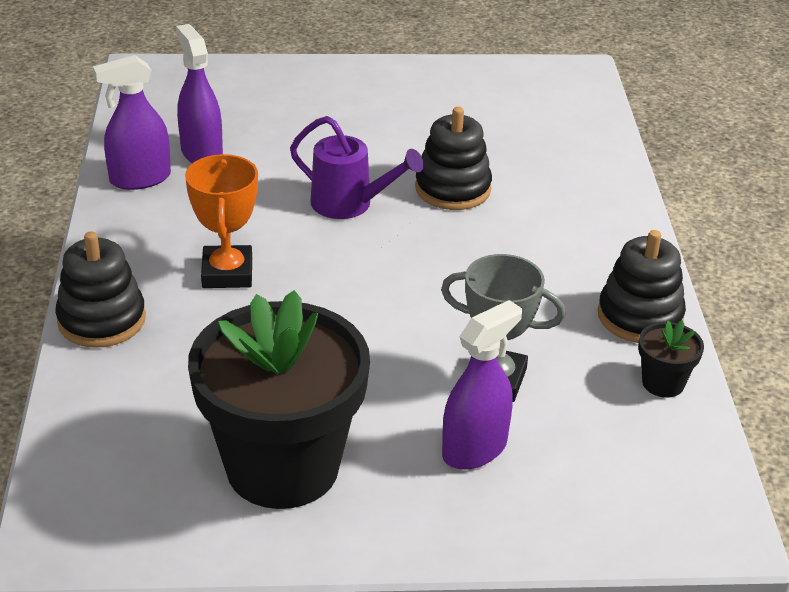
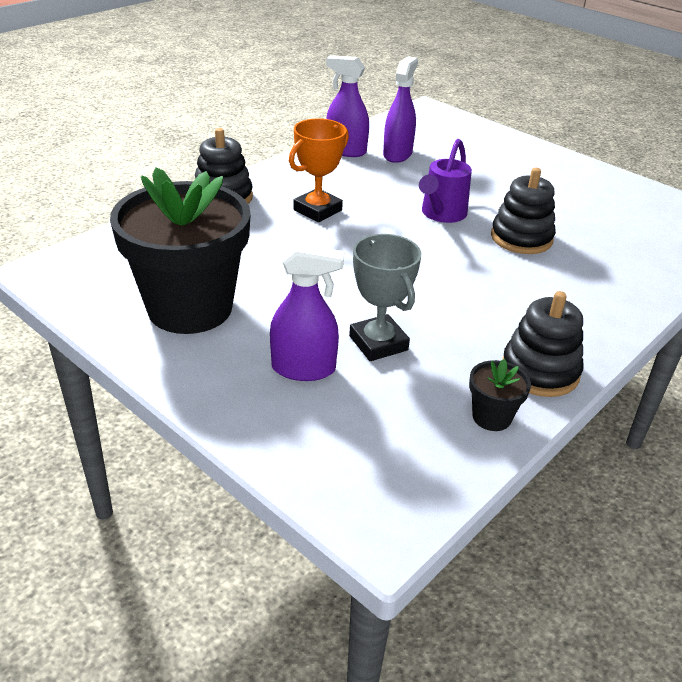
camera: 45 degrees right, 0 degrees up
(350, 204) = (441, 214): purple watering can -> purple watering can turned 45 degrees clockwise

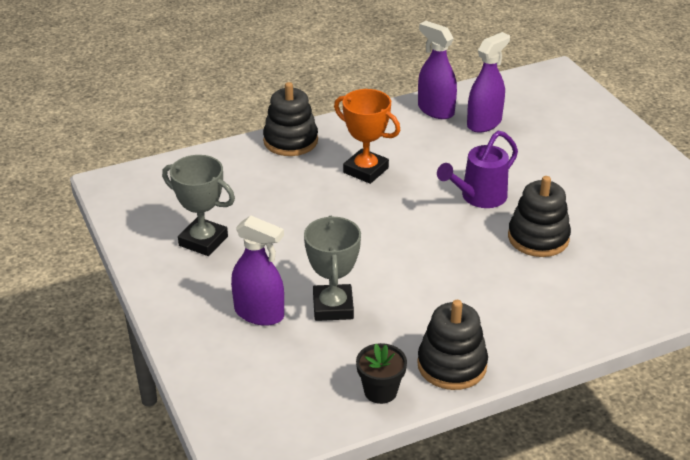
camera: 25 degrees right, 0 degrees up
(190, 308) = (203, 241): black flower pot -> grey trophy
(317, 210) = (365, 170): orange trophy -> orange trophy turned 60 degrees clockwise

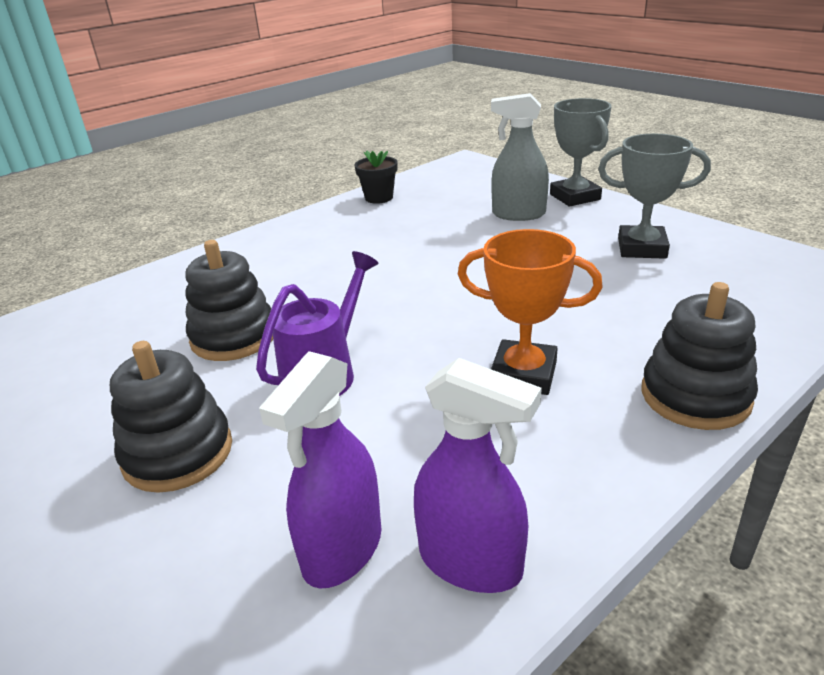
camera: 165 degrees right, 5 degrees down
(259, 313) = (518, 214): purple spray bottle -> grey spray bottle
(333, 307) = (453, 231): grey trophy -> grey trophy (575, 197)
(452, 365) = (323, 220): black stacking toy -> black stacking toy (178, 453)

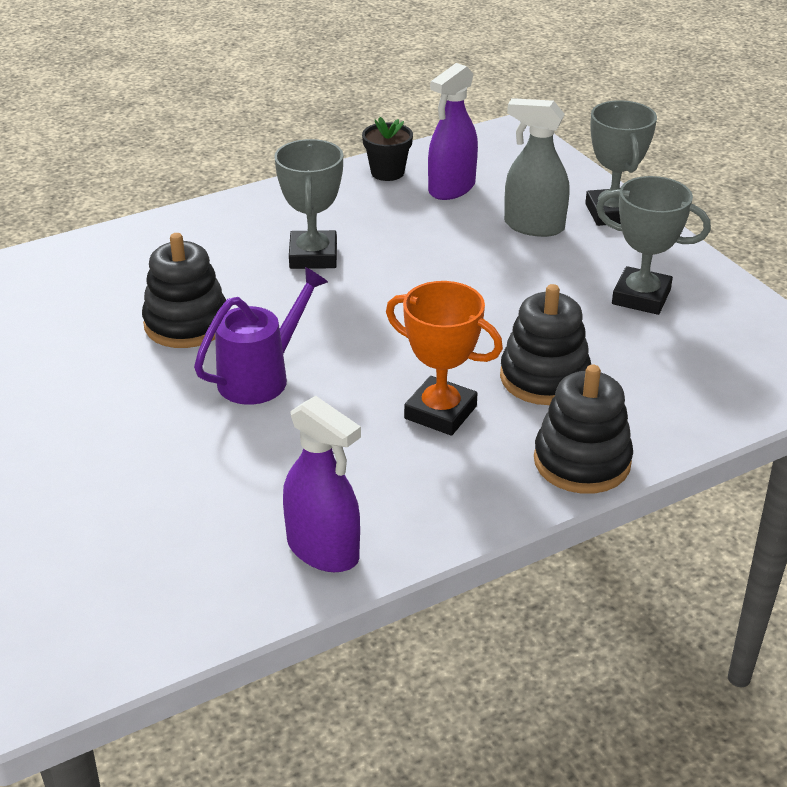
camera: 10 degrees right, 5 degrees up
(178, 453) = (118, 425): black stacking toy -> black stacking toy (544, 378)
(339, 263) = (313, 256): none -> grey trophy
(342, 549) = (231, 523): purple spray bottle -> purple spray bottle (451, 188)

